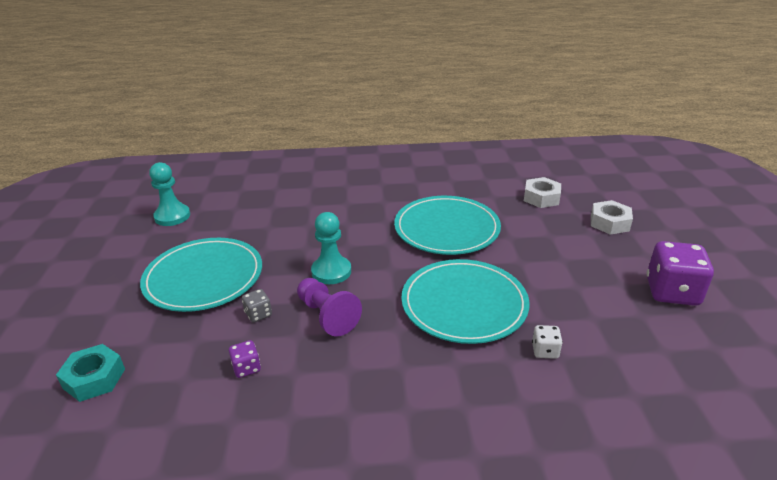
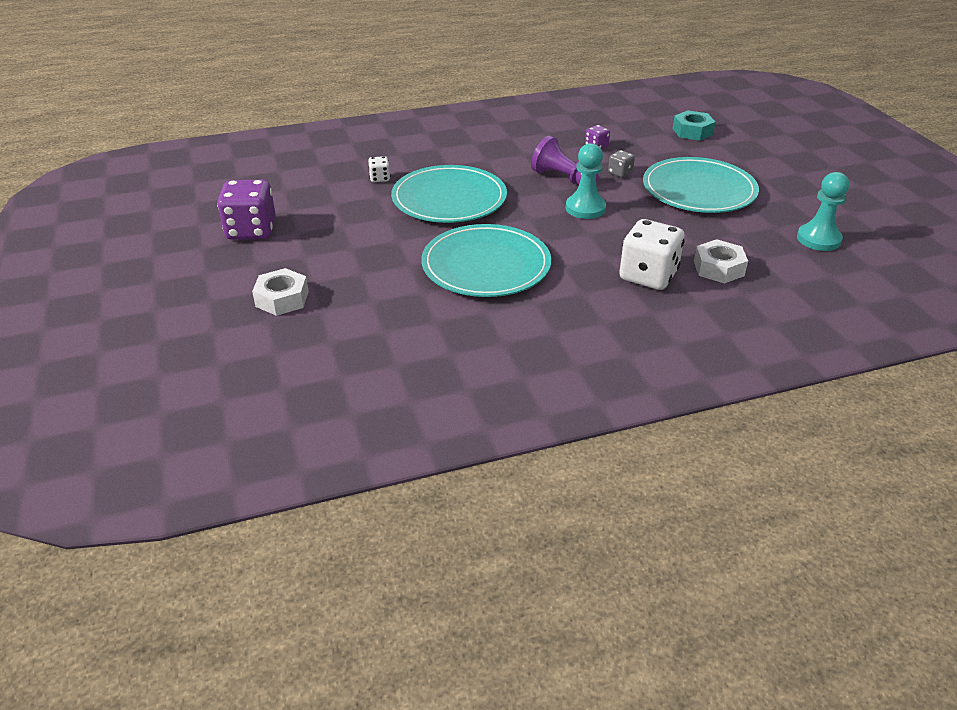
camera: 165 degrees right, 5 degrees up
(329, 206) = (648, 276): none -> white dice
(541, 198) = (366, 327): white nut -> white nut (718, 268)

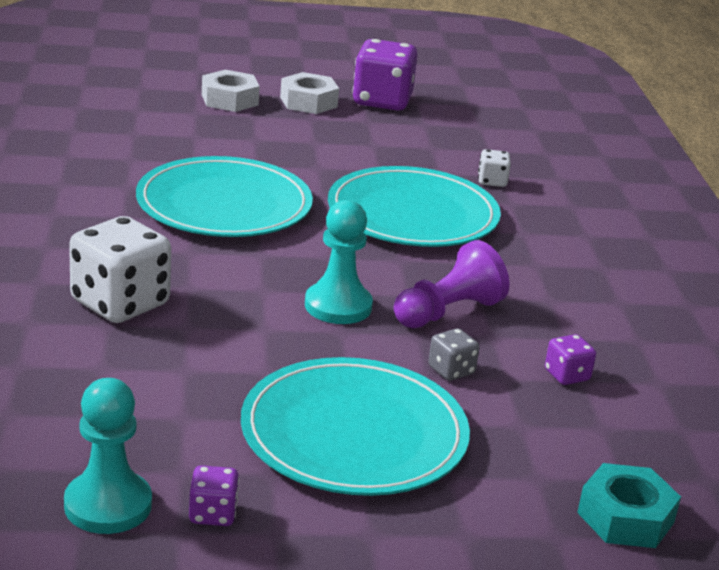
camera: 100 degrees right, 10 degrees down
(718, 268) = (96, 366): white nut -> white nut (308, 102)
(793, 214) = (213, 514): none -> purple dice

